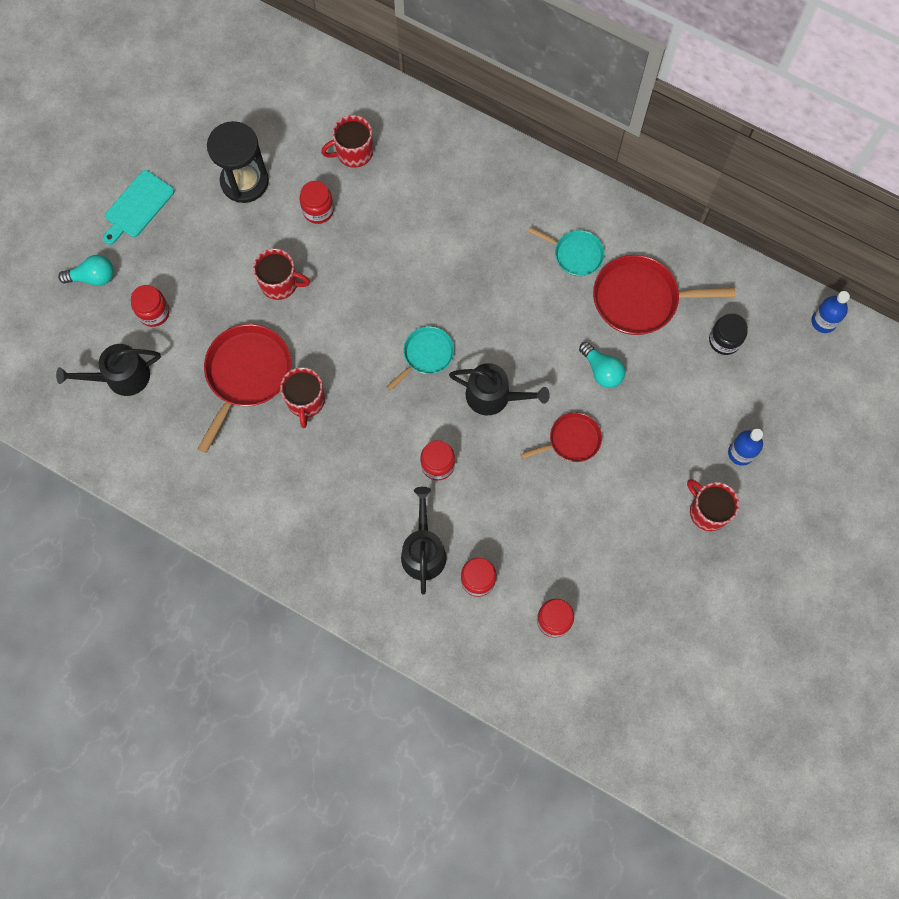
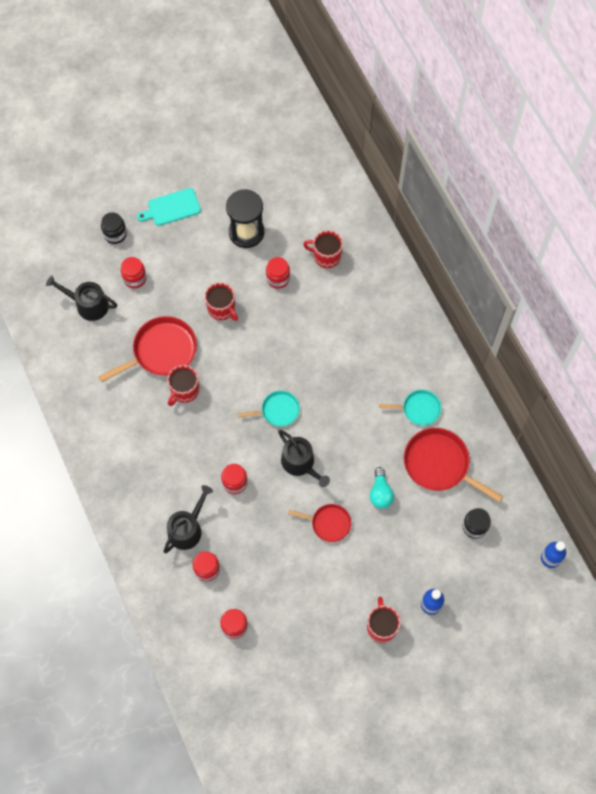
camera: 35 degrees right, 5 degrees down
(93, 277) = (115, 234): turquoise light bulb -> black jar
(575, 254) = (419, 409): turquoise pan -> turquoise pan turned 60 degrees counterclockwise

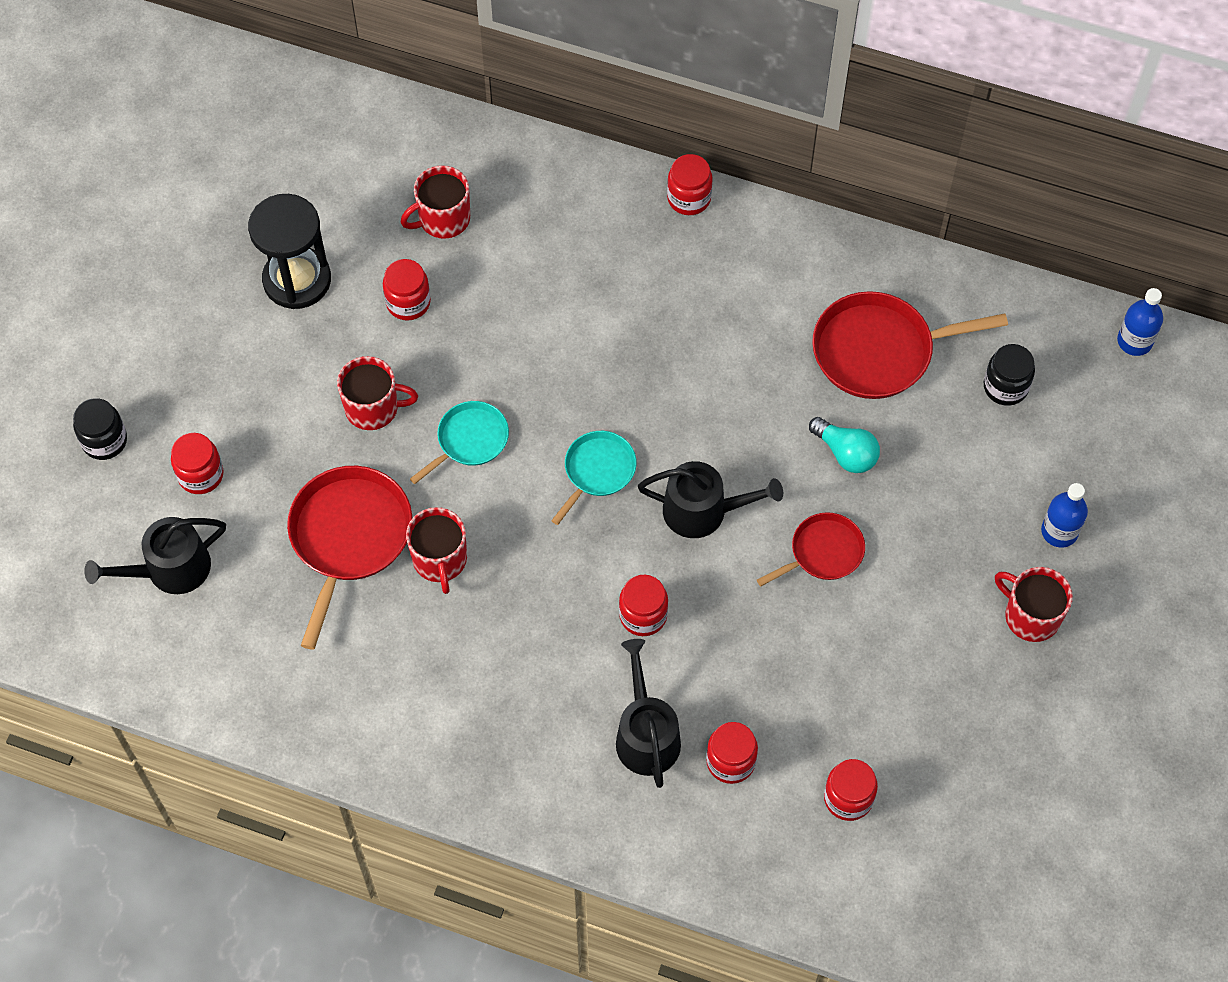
camera: 45 degrees left, 5 degrees down
(171, 208) = (150, 336): turquoise cutting board -> none
(419, 409) = (778, 306): turquoise pan -> turquoise pan (470, 440)
(431, 333) = (689, 198): none -> red jar

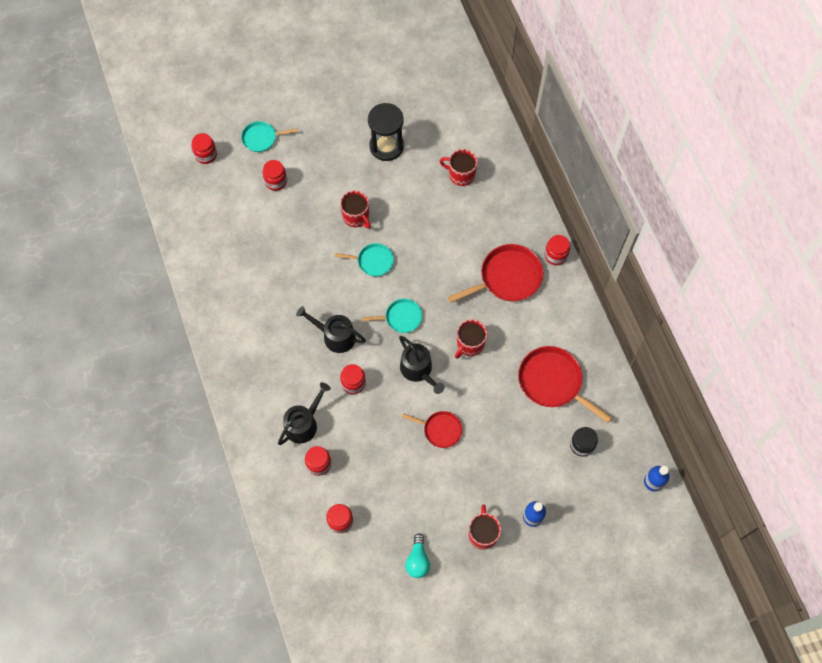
camera: 50 degrees right, 5 degrees up
(104, 441) = (261, 138): black jar -> turquoise pan
(170, 569) = (229, 203): black watering can -> black watering can (335, 336)
(349, 537) = (295, 252): red pan -> red pan (507, 277)
(408, 302) = (412, 192): red jar -> red jar (206, 155)
(440, 560) = (313, 291): red mug -> red mug (470, 344)
(845, 453) = (493, 405): turquoise light bulb -> turquoise light bulb (417, 560)

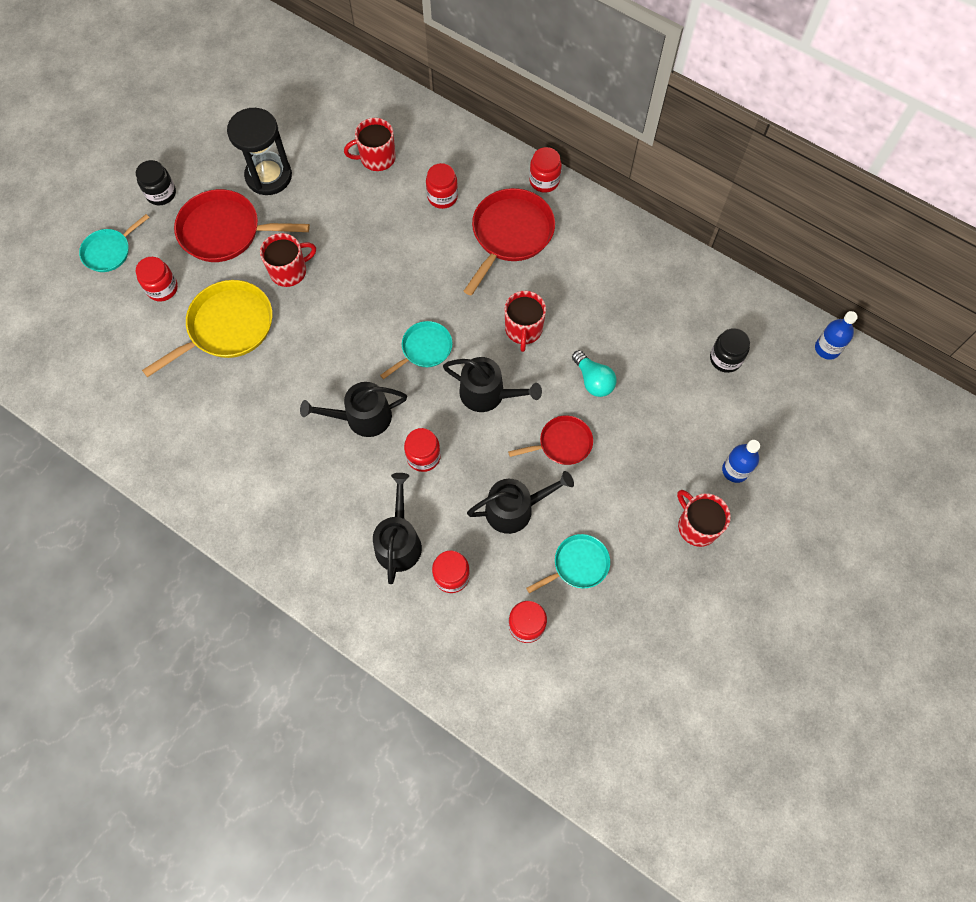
camera: 35 degrees left, 0 degrees up
(206, 155) = (51, 309): red jar -> red jar (442, 197)
(296, 229) = (227, 327): none -> yellow pan
(315, 119) = (161, 193): none -> black jar
(356, 216) = (289, 271): red mug -> red mug turned 45 degrees counterclockwise
(373, 261) = (345, 308): turquoise pan -> turquoise pan (578, 564)
(383, 450) = (515, 509): none -> black watering can
(417, 560) = (649, 607): turquoise light bulb -> turquoise light bulb (593, 380)
(552, 382) = (643, 313): red pan -> red pan (225, 231)

